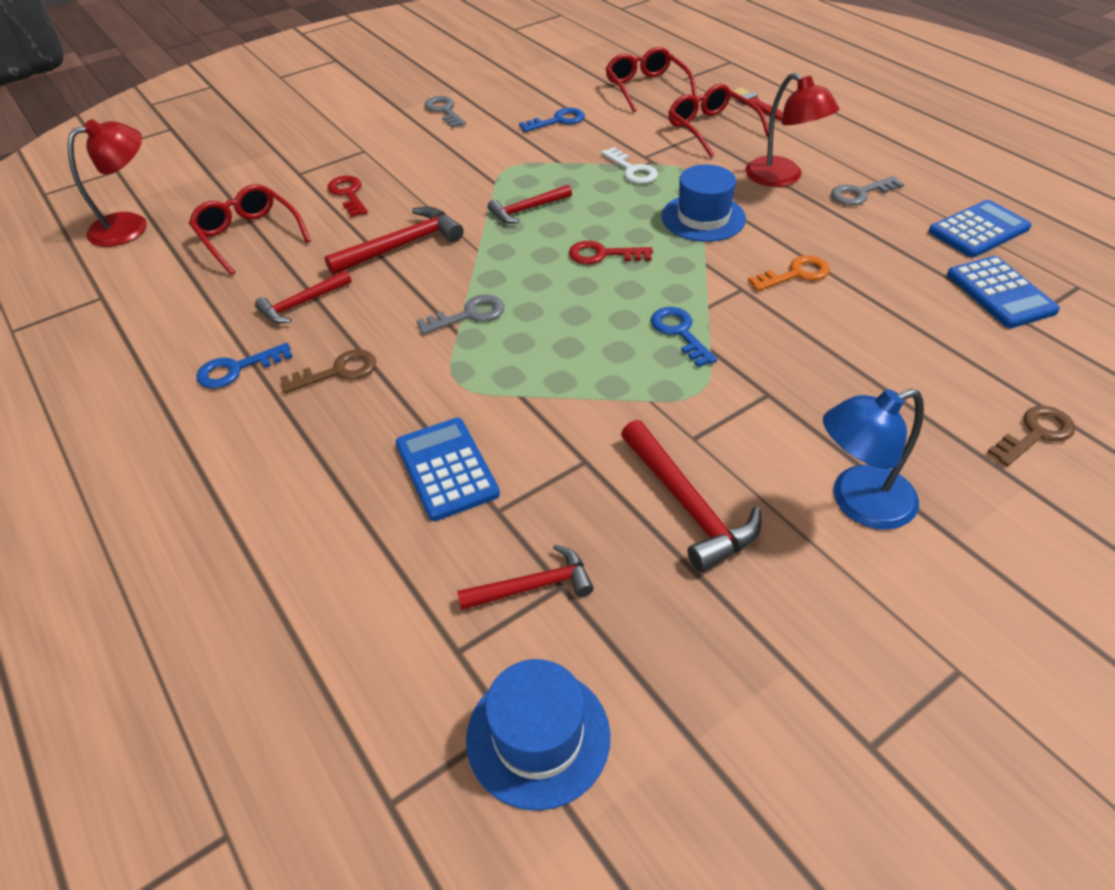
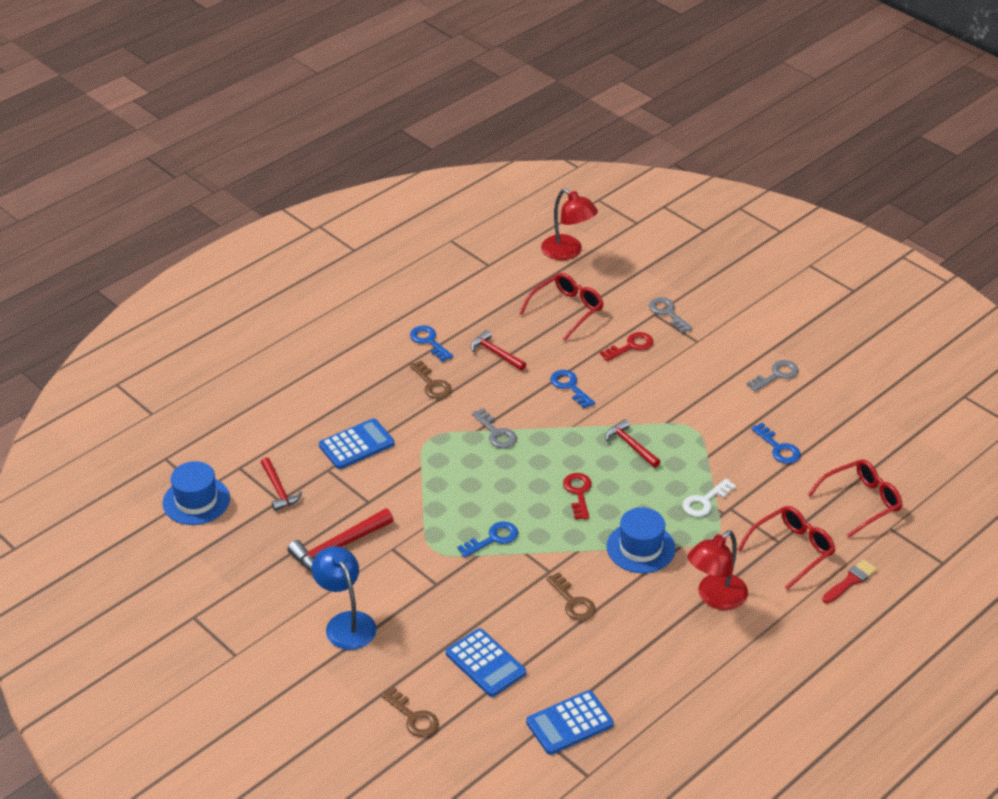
camera: 80 degrees right, 5 degrees down
(401, 245) = (570, 387): red hammer -> blue key
(795, 274) = (573, 602): orange key -> brown key
(860, 193) = (700, 649): grey key -> grey key (668, 313)
(978, 230) = (658, 723): blue calculator -> blue calculator (485, 663)

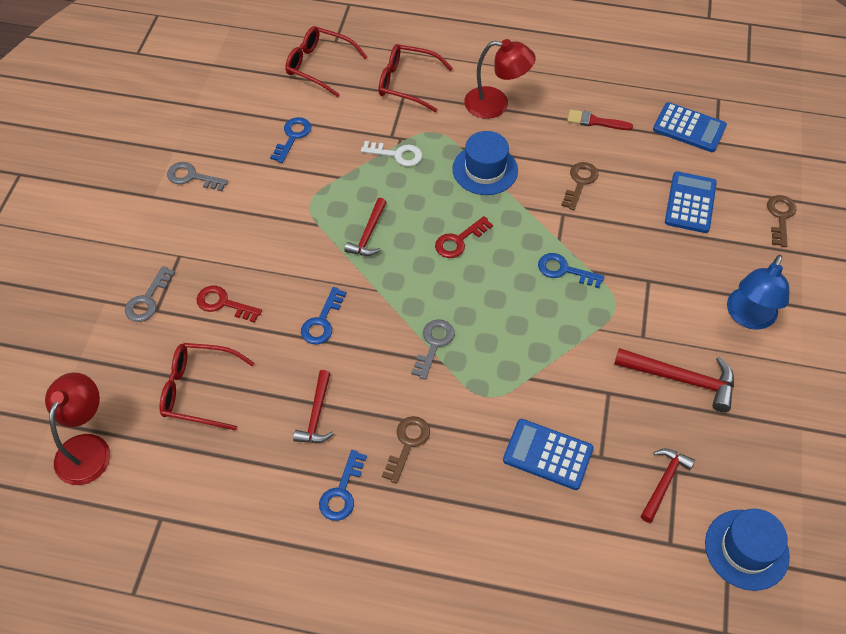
camera: 125 degrees left, 15 degrees up
(850, 581) = (411, 42): red brush -> red brush (595, 121)

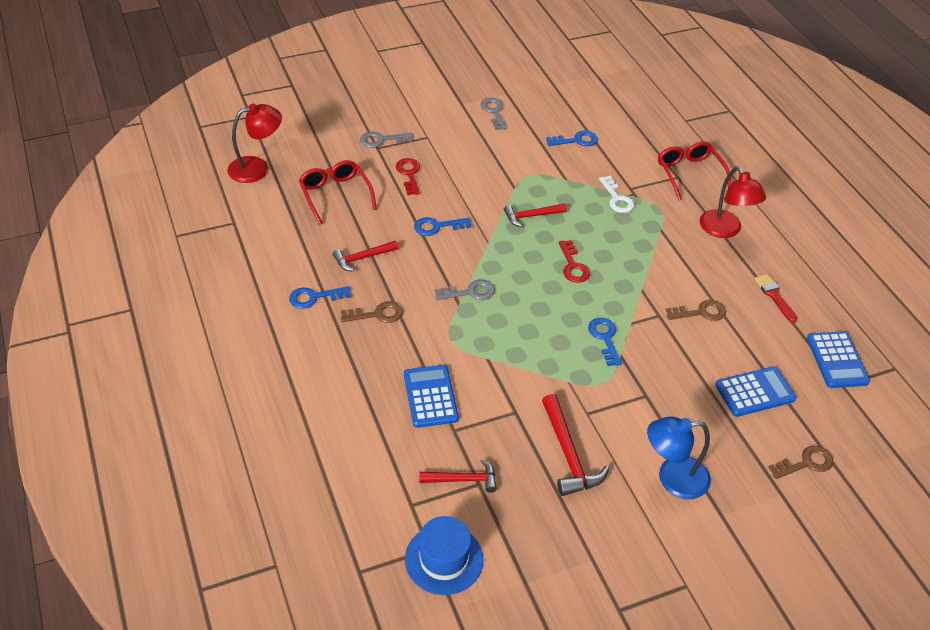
camera: 55 degrees right, 10 degrees down
(319, 66) = (654, 123): red glasses -> none
(459, 240) = (573, 266): red key -> red key turned 120 degrees counterclockwise
(485, 170) = (654, 252): blue hat -> none

